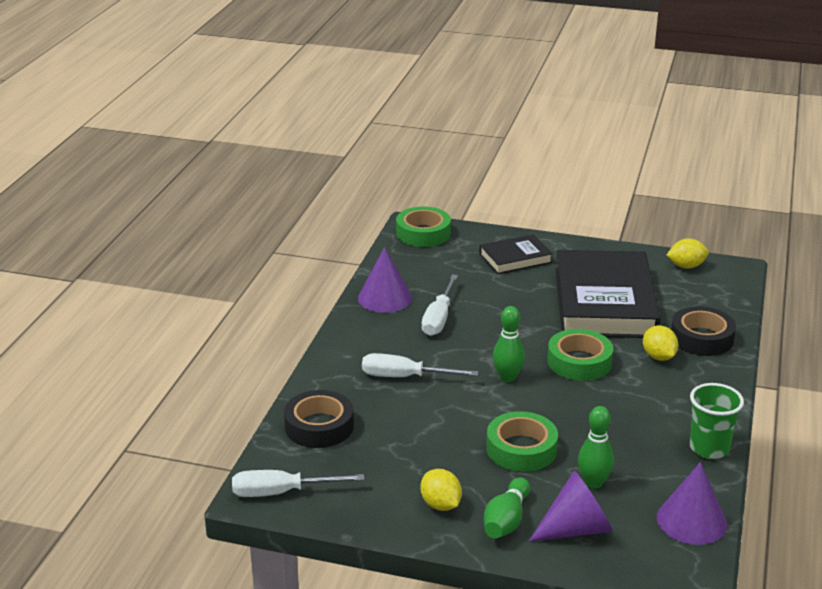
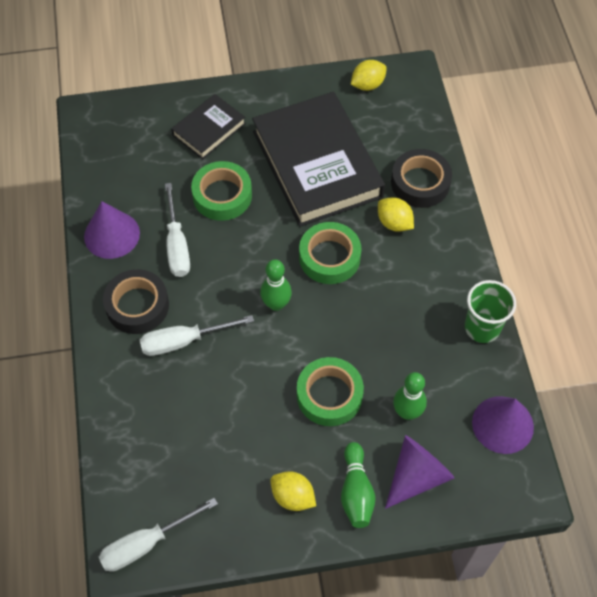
camera: 25 degrees left, 30 degrees up
(319, 426) = (137, 441): black tape -> black tape (137, 305)
(423, 233) = (103, 122): green tape -> green tape (222, 195)

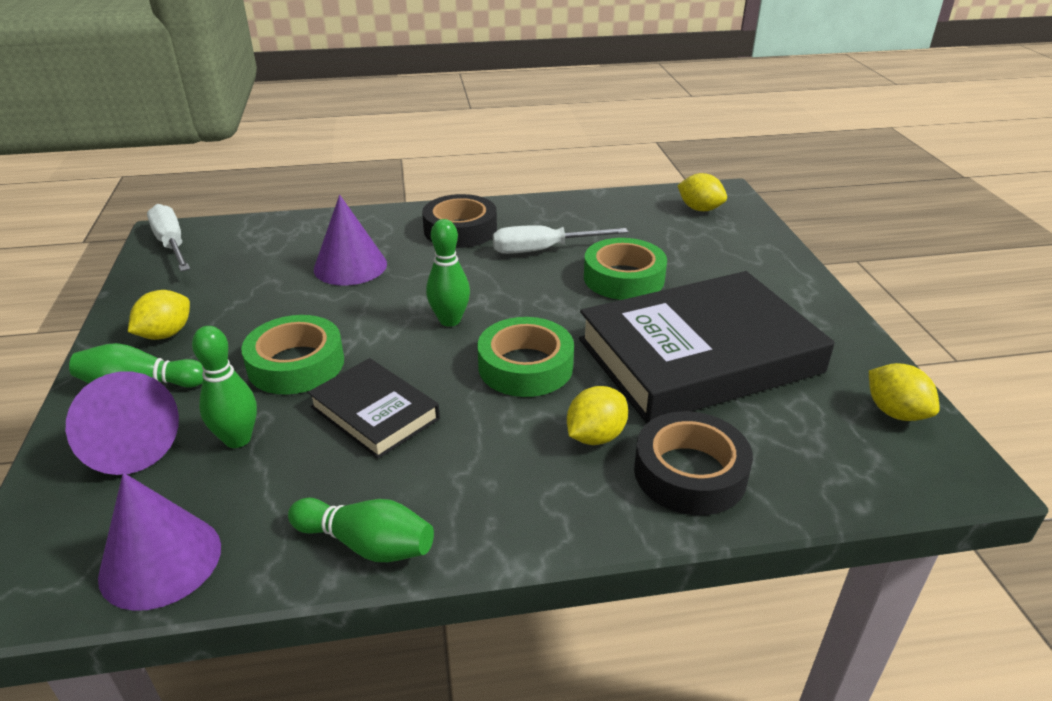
camera: 90 degrees right, 25 degrees down
(112, 234) = (556, 212): purple cone -> purple cone (350, 266)
(116, 135) = (699, 209): none -> yellow lemon
(184, 341) = (407, 258): white screwdriver -> none
(209, 129) = (732, 266): black book -> black book (375, 412)
(482, 328) = (367, 544): green cup -> green bowling pin

